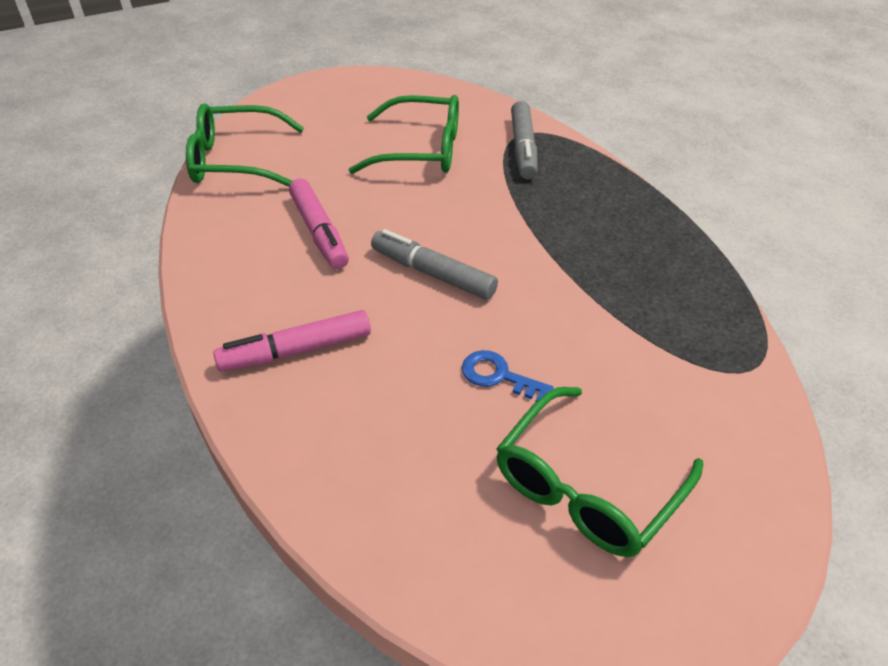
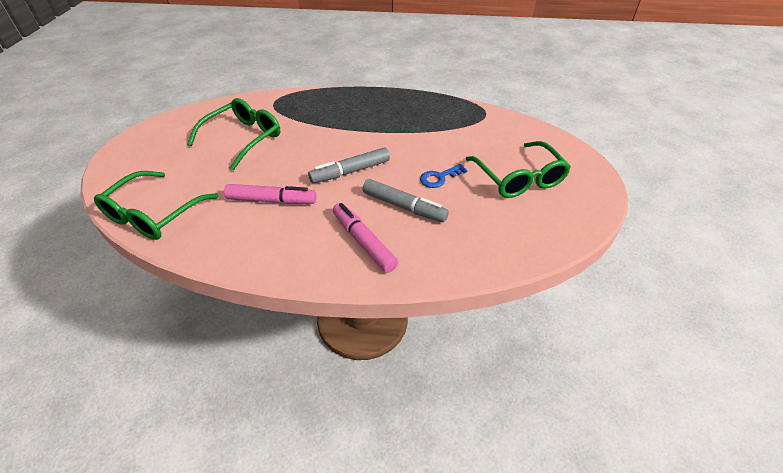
camera: 60 degrees left, 0 degrees up
(296, 350) = (363, 242): pink marker -> pink marker turned 135 degrees clockwise
(523, 148) = (285, 107): grey marker -> grey marker (404, 207)

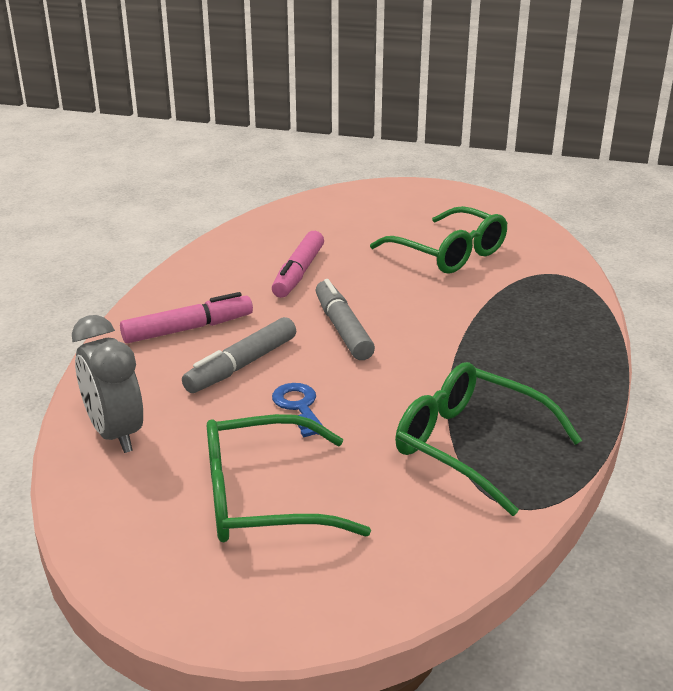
camera: 100 degrees right, 15 degrees down
(153, 215) = (302, 213): green glasses -> green glasses (470, 446)
(496, 246) = (115, 434): none -> grey clock

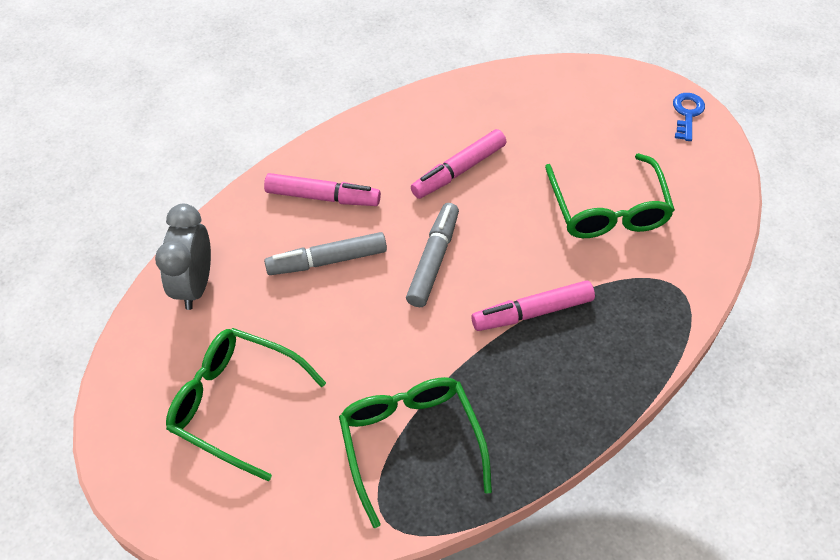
camera: 35 degrees right, 25 degrees up
(298, 407) = (329, 329): blue key -> blue key (687, 113)
(466, 326) = (532, 312): none -> pink marker

